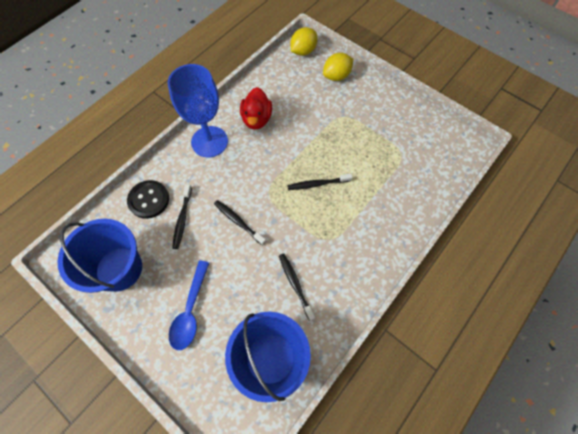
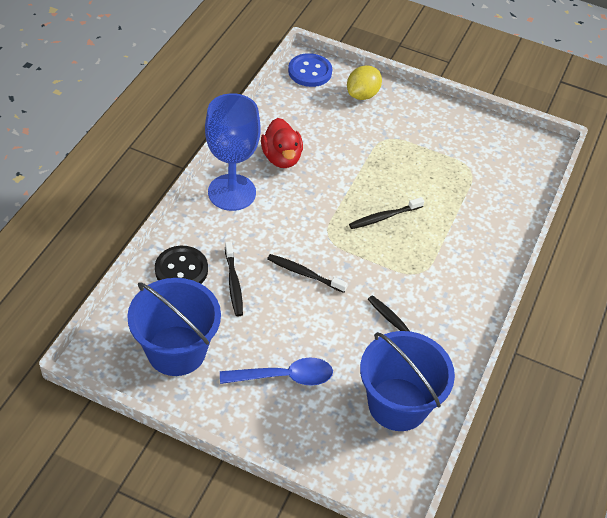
camera: 20 degrees left, 15 degrees down
(190, 311) = (284, 377): blue spoon -> blue spoon turned 90 degrees counterclockwise
(303, 51) = (310, 72): yellow lemon -> blue button

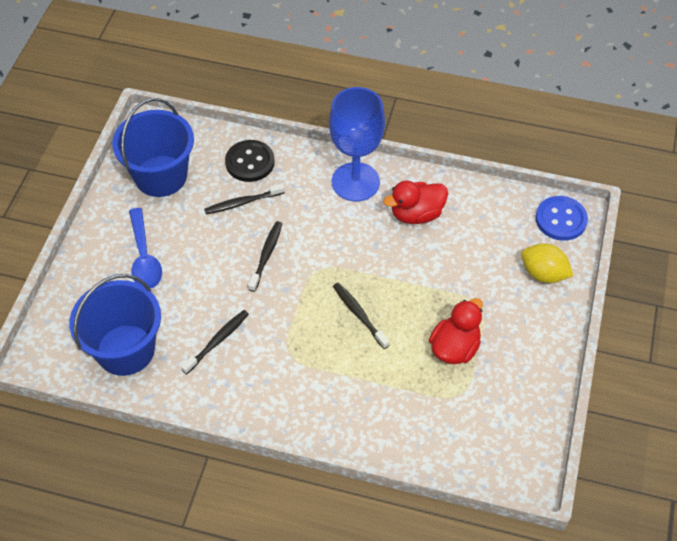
camera: 85 degrees right, 5 degrees up
(426, 162) = (454, 348): none -> red duck

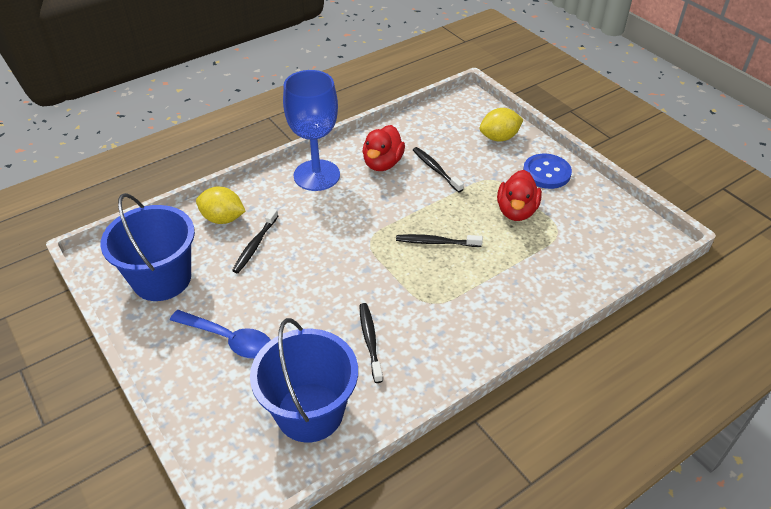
camera: 50 degrees left, 10 degrees down
(250, 162) = (223, 218): black button -> yellow lemon
(266, 255) = (322, 261): black toothbrush -> black toothbrush (435, 169)
(454, 348) = (516, 211): red duck -> red duck turned 150 degrees counterclockwise
(561, 219) = (465, 106): blue button -> blue button (546, 173)

